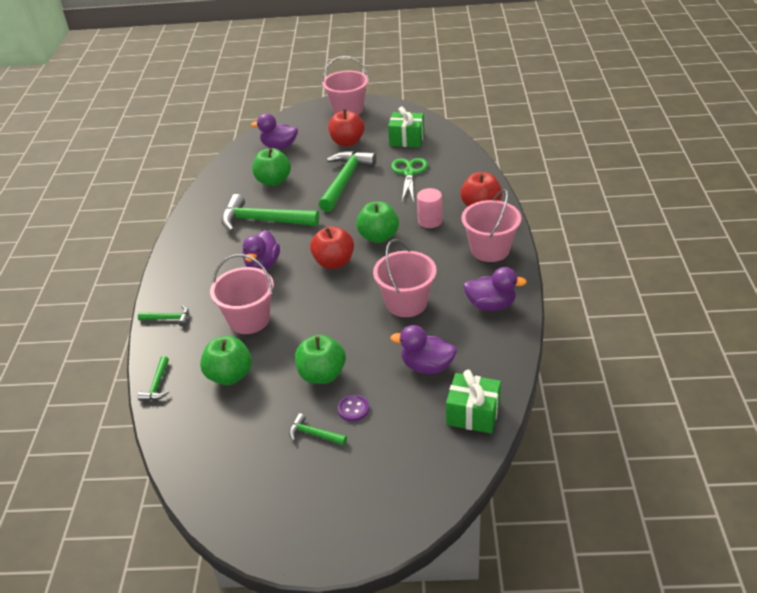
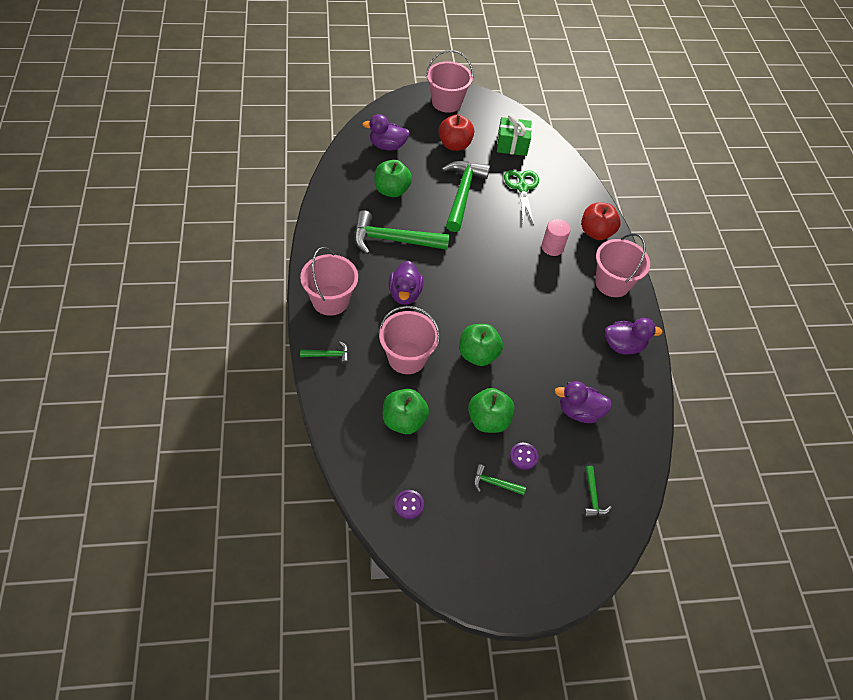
camera: 15 degrees left, 15 degrees up
(157, 384) = (337, 430): green hammer -> green hammer (592, 496)
(213, 454) = (409, 505): none -> purple button
(334, 262) = (472, 293): red apple -> none
(378, 237) = (508, 264): green apple -> green apple (478, 354)
(406, 303) = (548, 342): pink bucket -> pink bucket (330, 300)
(473, 414) = (627, 461): green gift -> none

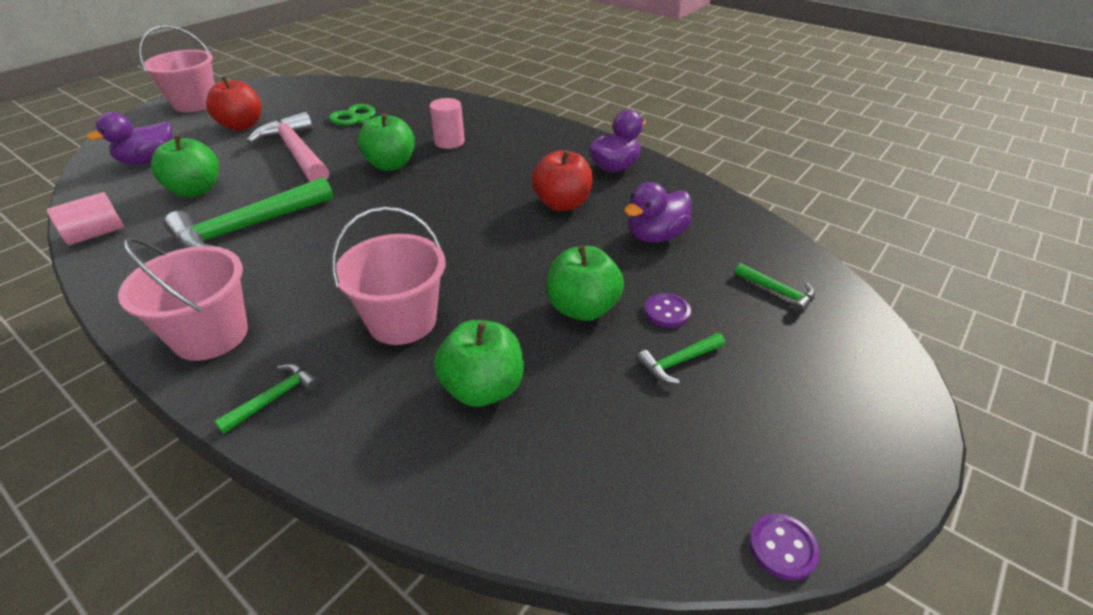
camera: 40 degrees left, 15 degrees down
(329, 193) = (96, 234): none -> pink cylinder
(405, 294) = (323, 264): purple duck -> none
(409, 505) = (620, 482): purple button -> purple button (782, 548)
(462, 194) = (297, 153): green hammer -> pink hammer
(478, 354) = (487, 261): green apple -> green apple (391, 165)
(512, 145) = (311, 100): green gift -> none
(596, 232) = (476, 114): red apple -> red apple (562, 204)
(612, 283) = (540, 135): pink bucket -> none

